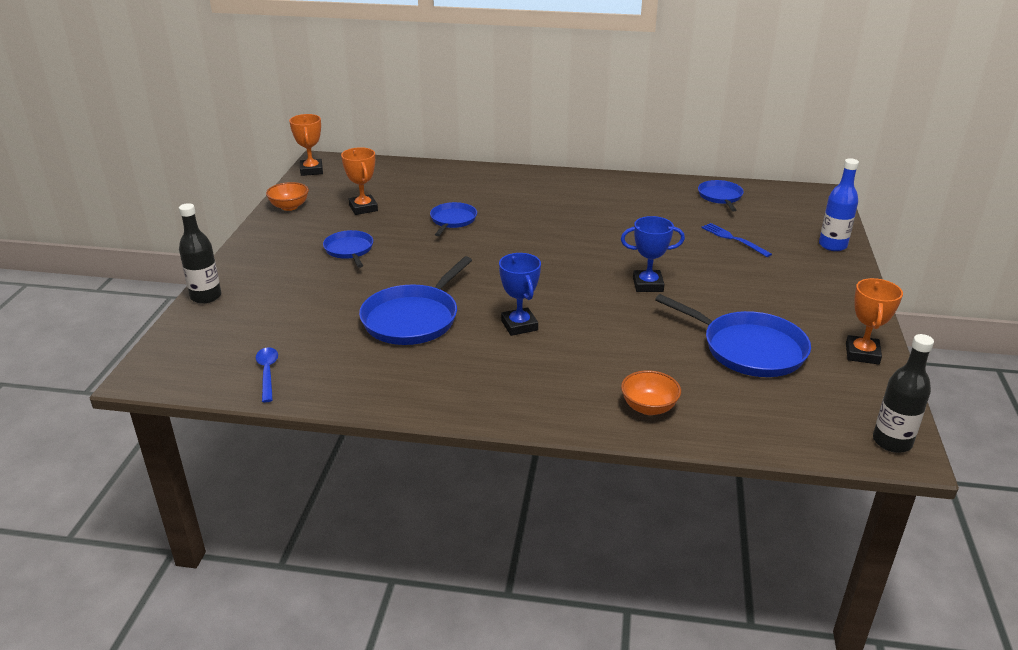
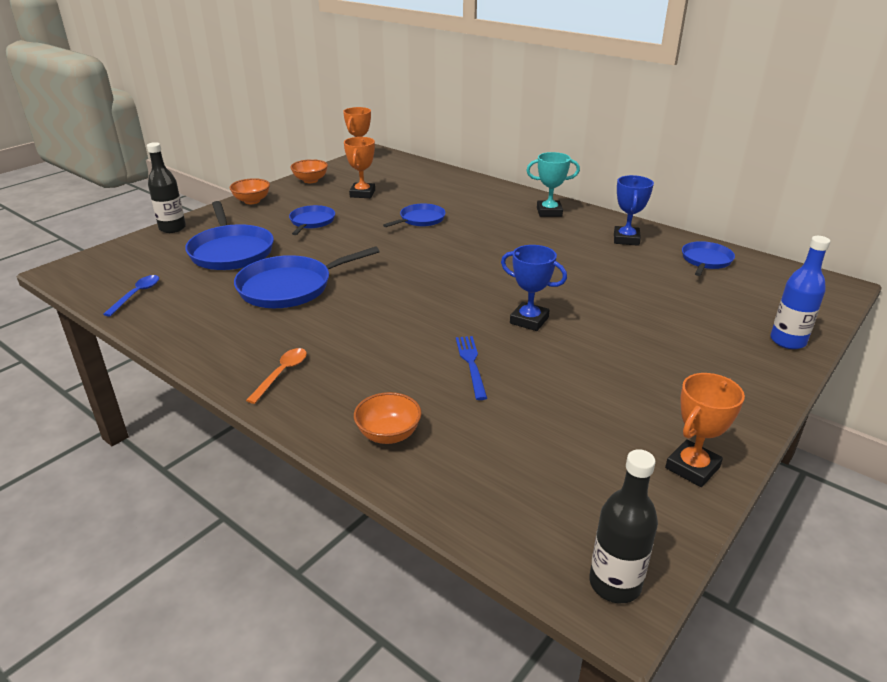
camera: 30 degrees right, 0 degrees up
(255, 244) = (252, 201): none -> orange bowl
(506, 394) = (282, 374): none -> orange spoon
(519, 325) = (366, 319): blue trophy -> blue trophy (626, 239)
(557, 184) = (549, 212): none -> turquoise trophy
(734, 239) = (673, 304): blue fork -> blue fork (471, 364)
(748, 349) = (561, 415): blue pan -> blue pan (231, 251)

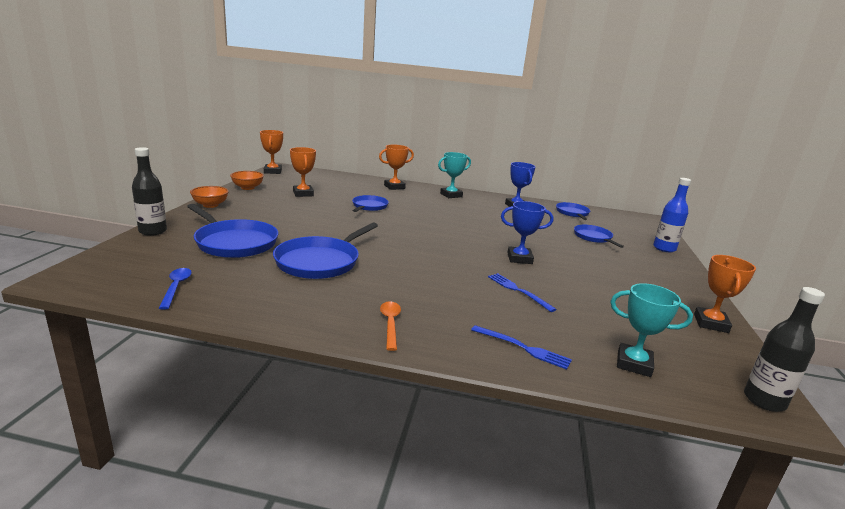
camera: 30 degrees left, 10 degrees down
(311, 222) = (283, 215): blue pan -> blue pan (593, 237)
(388, 434) = (522, 348): orange bowl -> blue fork
(485, 192) = (394, 187): none -> orange trophy
(499, 488) = (633, 364): none -> turquoise trophy

